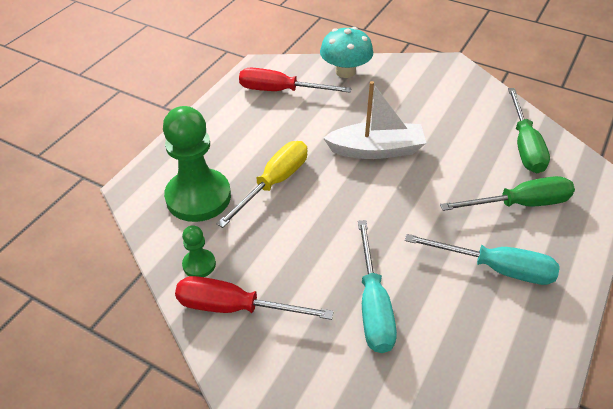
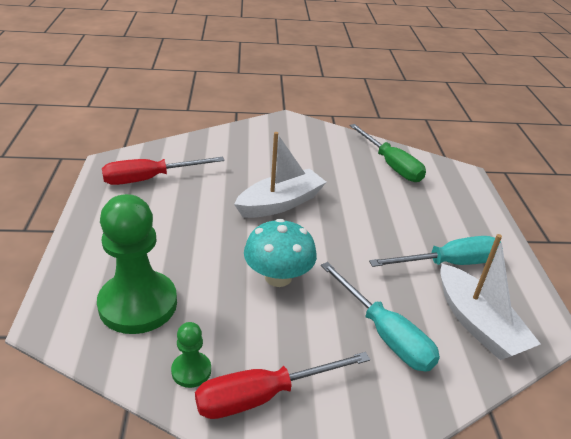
camera: 35 degrees left, 10 degrees down
(274, 183) = (209, 262): yellow screwdriver -> none
(345, 72) = (200, 147): turquoise mushroom -> turquoise mushroom (278, 277)
(471, 336) = (477, 324): none -> white boat
(520, 204) = (424, 209): green screwdriver -> none

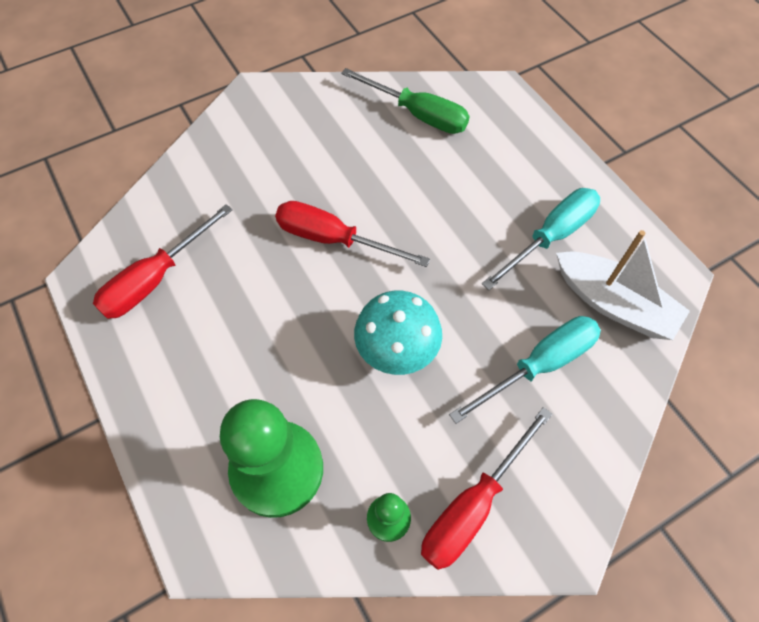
camera: 25 degrees left, 25 degrees up
(280, 203) = (333, 239): white boat -> red screwdriver
(385, 334) = (539, 365): turquoise screwdriver -> turquoise screwdriver turned 60 degrees counterclockwise

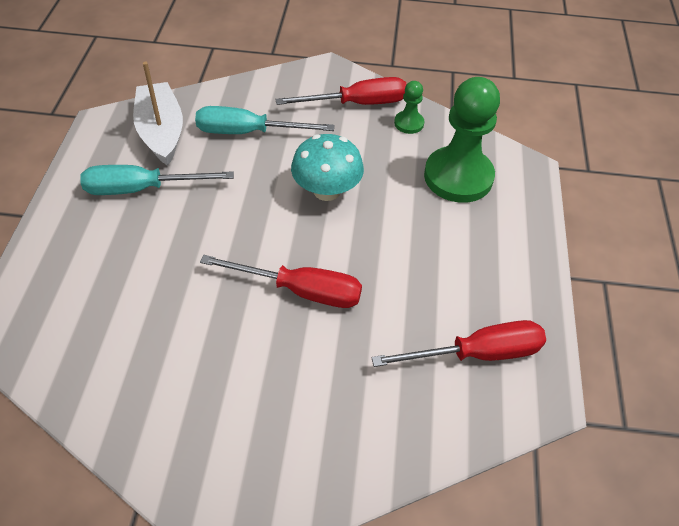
camera: 145 degrees left, 10 degrees down
(333, 239) = (300, 291): red screwdriver -> red screwdriver turned 45 degrees counterclockwise
(418, 114) = (102, 361): green screwdriver -> none

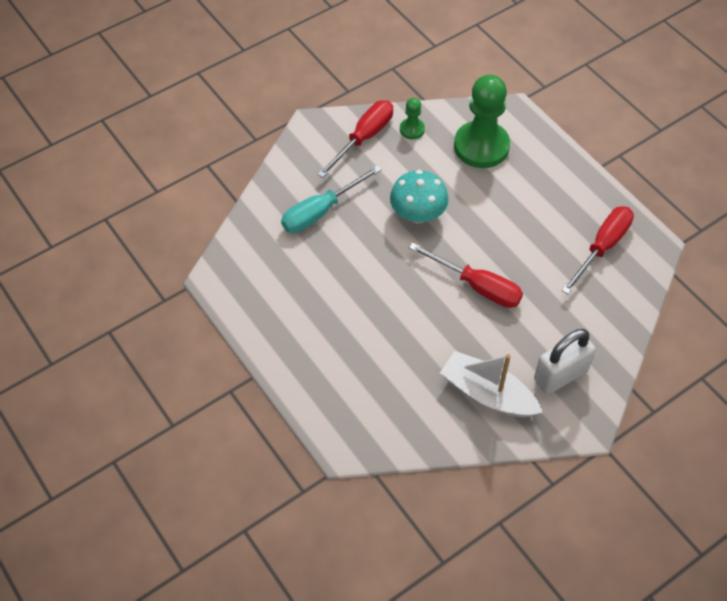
camera: 40 degrees left, 5 degrees up
(141, 189) = (305, 301): turquoise screwdriver -> none
(161, 132) = (264, 254): white boat -> white boat (487, 394)
(273, 446) = (560, 375): none -> white padlock
(300, 291) = (477, 286): red screwdriver -> red screwdriver turned 60 degrees clockwise

